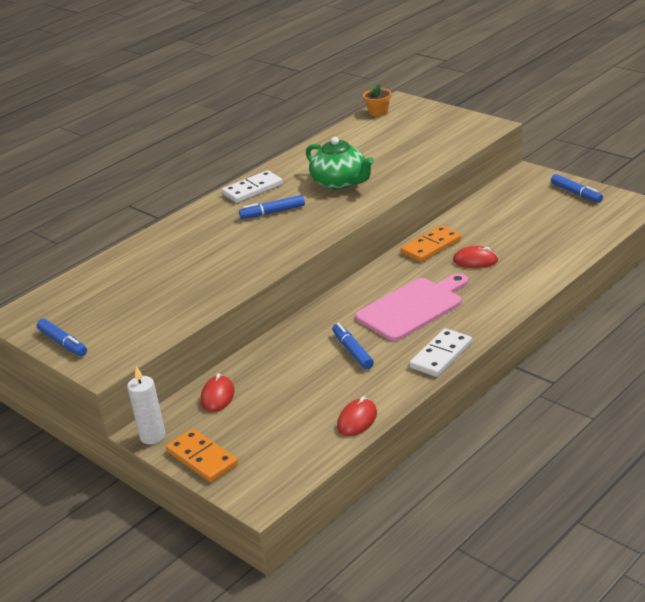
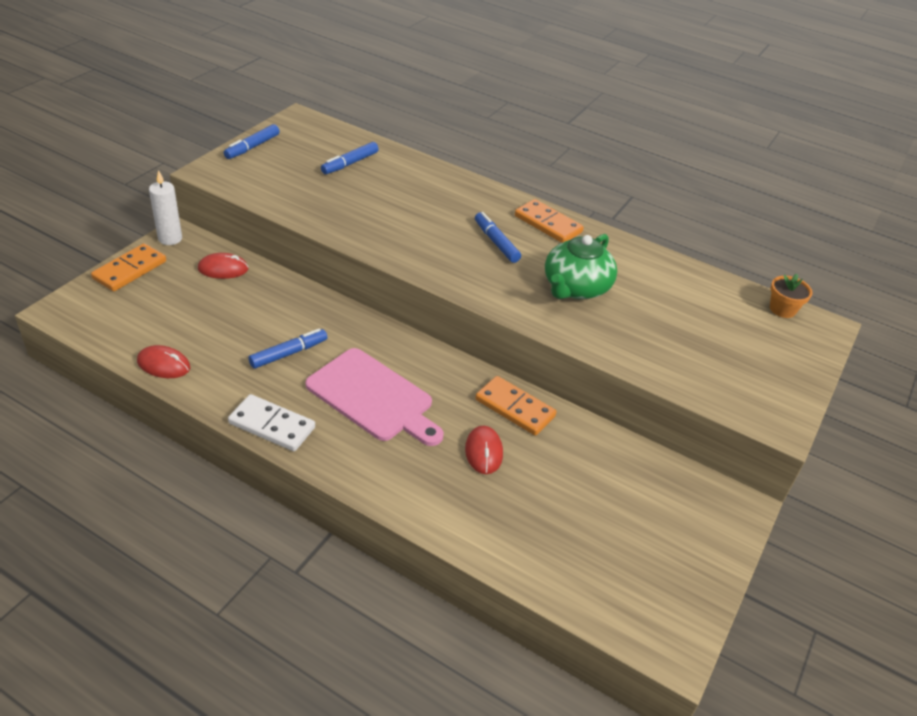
camera: 70 degrees right, 10 degrees up
(252, 189) = (548, 224): white domino -> orange domino
(576, 193) = (692, 568): blue marker -> blue marker (350, 163)

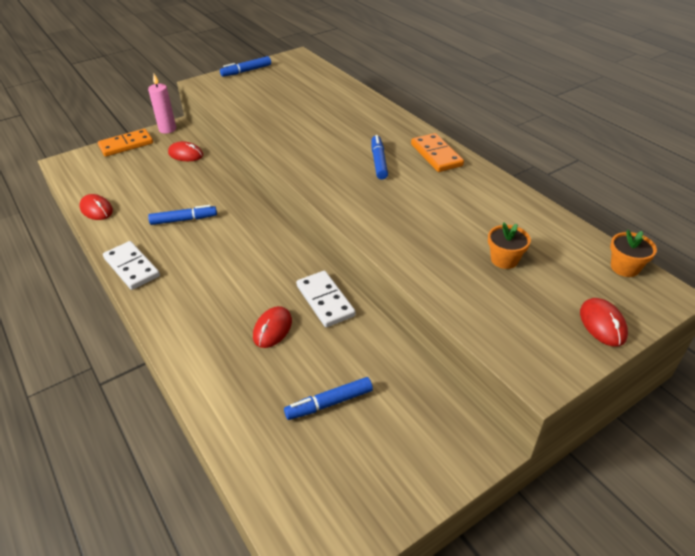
camera: 30 degrees right, 0 degrees up
(170, 239) = (167, 129): white candle -> pink candle
(350, 163) = (307, 90): blue marker -> blue marker (329, 403)
(373, 397) = (219, 265): pink cutting board -> none
(514, 408) = (325, 301): orange domino -> white domino
(575, 288) = (421, 208): green teapot -> none
(684, 325) = (504, 259): none -> orange flower pot
(797, 366) = (602, 324): none -> red mouse

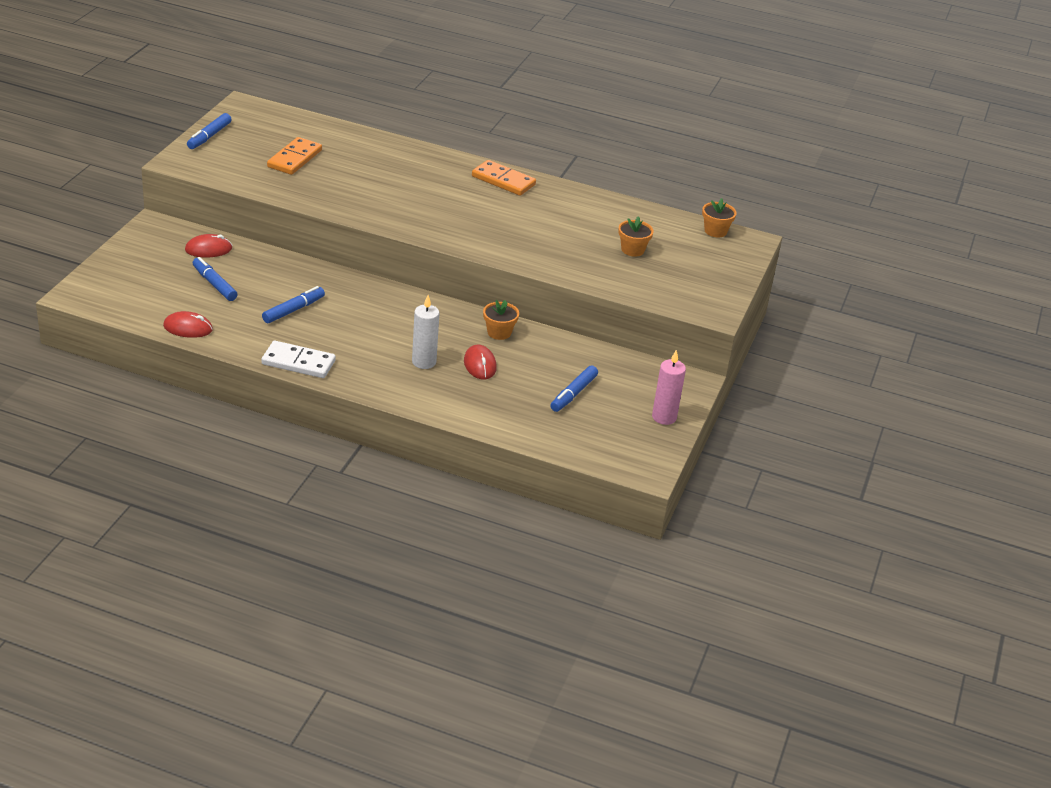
camera: 40 degrees left, 5 degrees down
(126, 145) = (123, 258): orange domino -> orange domino (295, 159)
(167, 129) = (148, 228): pink candle -> pink candle (664, 417)
(227, 306) = (424, 362): none -> white candle
(325, 301) = (499, 332): white domino -> orange flower pot
(379, 162) = (460, 200): blue marker -> blue marker (214, 284)
(602, 324) = (728, 272): red mouse -> none

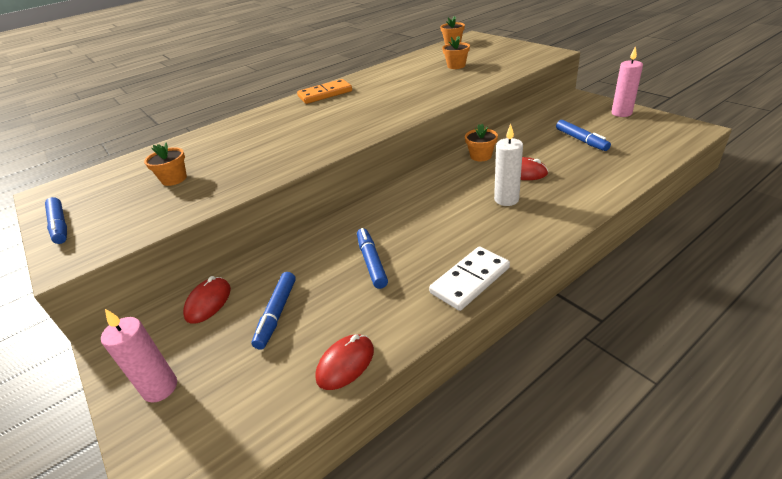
camera: 50 degrees left, 0 degrees up
(130, 263) = (160, 388): none -> pink candle
(214, 284) = (276, 314): blue marker -> blue marker turned 75 degrees counterclockwise
(295, 159) = (174, 179): orange domino -> orange flower pot

